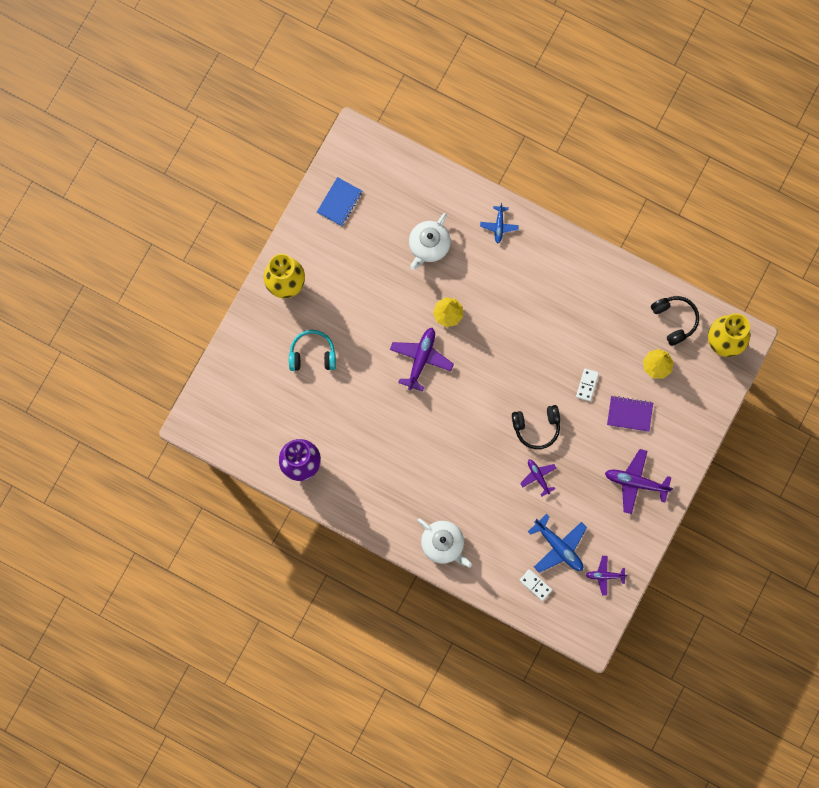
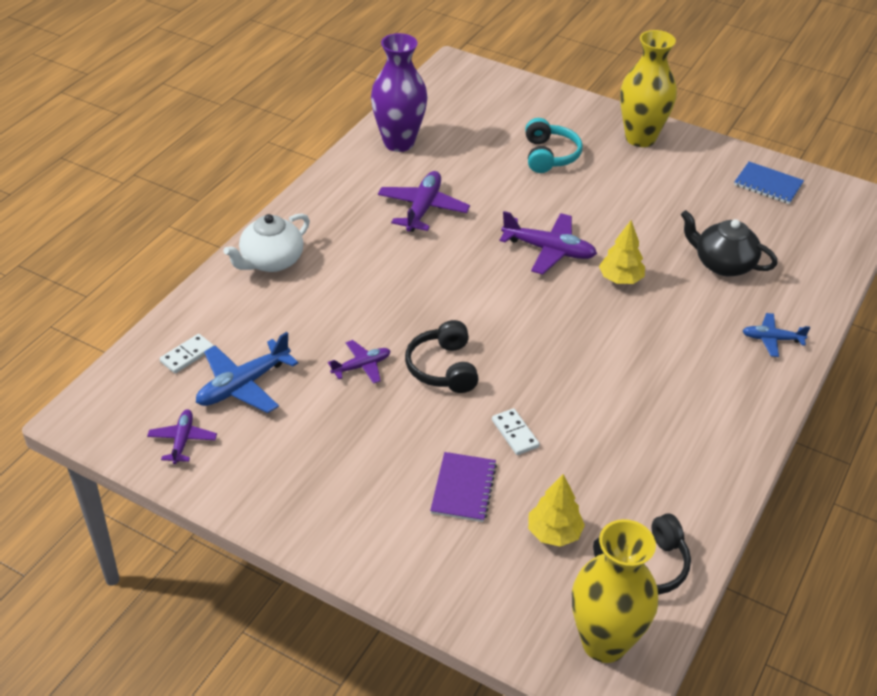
camera: 90 degrees right, 35 degrees down
(428, 246) = (723, 264): white teapot -> black teapot
(587, 385) = (515, 433): white domino -> white domino turned 45 degrees clockwise
(635, 482) = (339, 490): purple plane -> purple plane (423, 208)

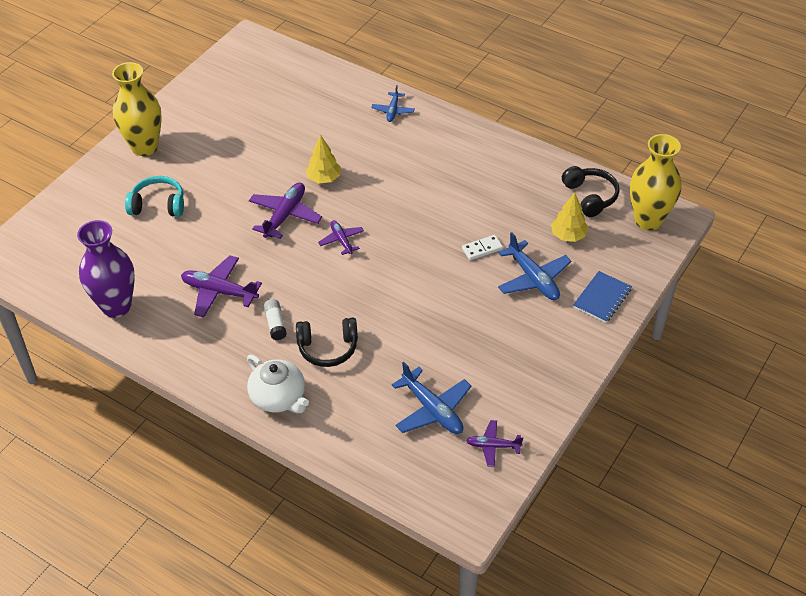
camera: 85 degrees left, 5 degrees up
(187, 355) = (396, 451): white domino -> none
(362, 366) = (413, 334): purple plane -> purple plane (341, 240)
(376, 253) = (275, 324): none -> white glue stick
(443, 368) = (416, 285): black headphones -> black headphones (328, 348)
(463, 488) = (533, 279): purple notebook -> blue plane
(723, 264) = (312, 122): black teapot -> none
(768, 184) = (221, 85): blue notebook -> blue notebook (602, 298)

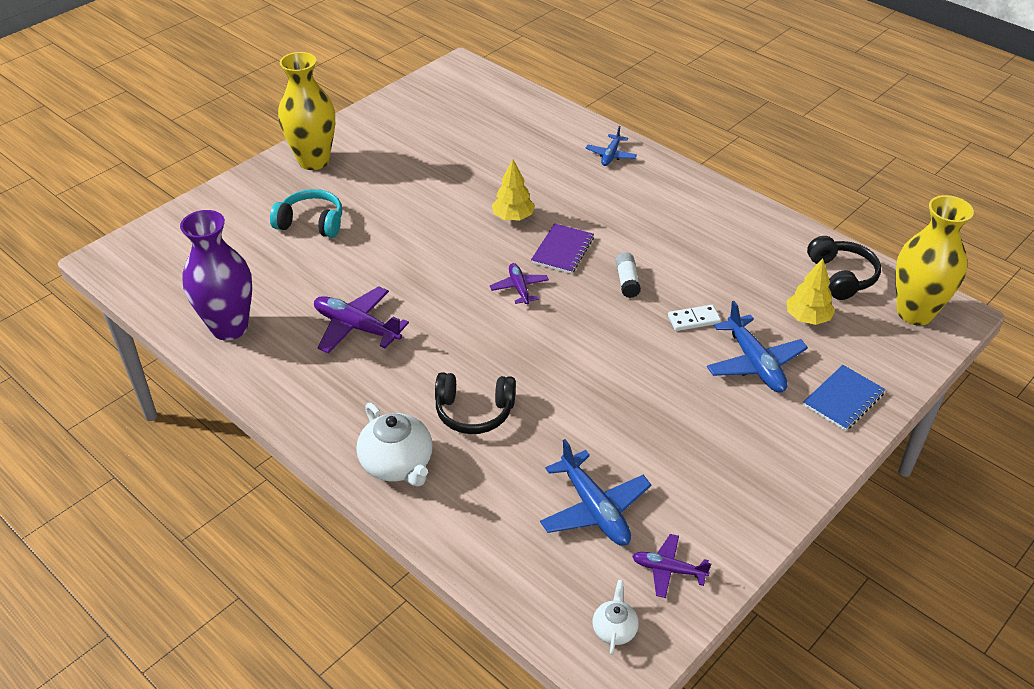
camera: 10 degrees right, 5 degrees down
(275, 324) = (415, 374): white glue stick -> white glue stick (627, 281)
(285, 215) = (457, 252): purple plane -> none
(369, 203) = (562, 250): none -> purple notebook
(462, 494) = (614, 629): none -> white teapot

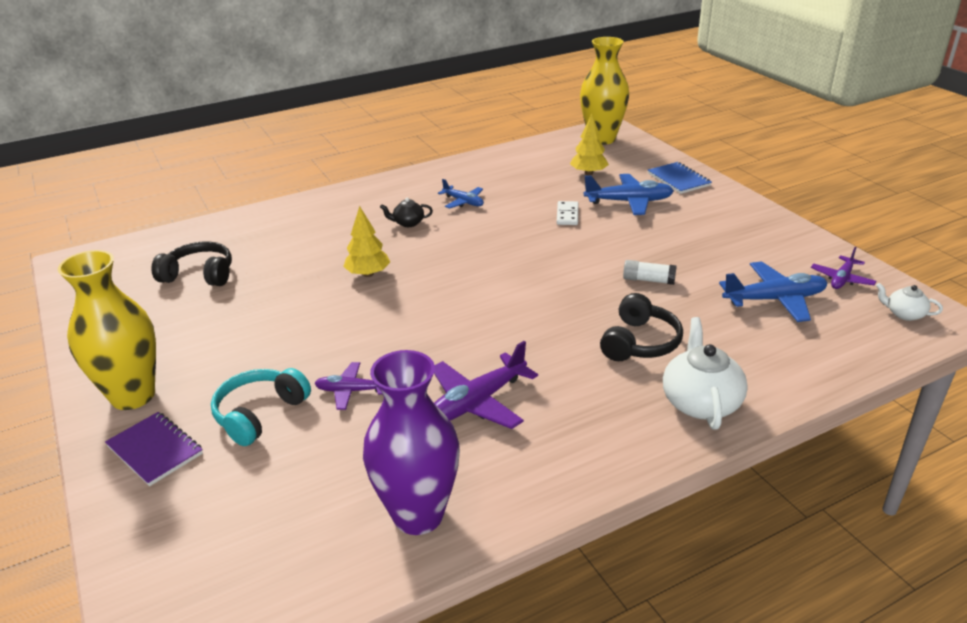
camera: 70 degrees left, 10 degrees down
(397, 464) = (700, 402): white teapot -> white teapot turned 75 degrees counterclockwise
(519, 288) = (477, 288): purple plane -> purple plane (350, 391)
(562, 250) = (438, 256): purple notebook -> purple notebook (155, 450)
(611, 155) = (320, 209): blue plane -> blue plane (463, 202)
(614, 215) = (408, 223): none -> black teapot
(627, 281) = (502, 234): white glue stick -> white glue stick (648, 280)
(841, 276) = (550, 153): black headphones -> black headphones (199, 275)

